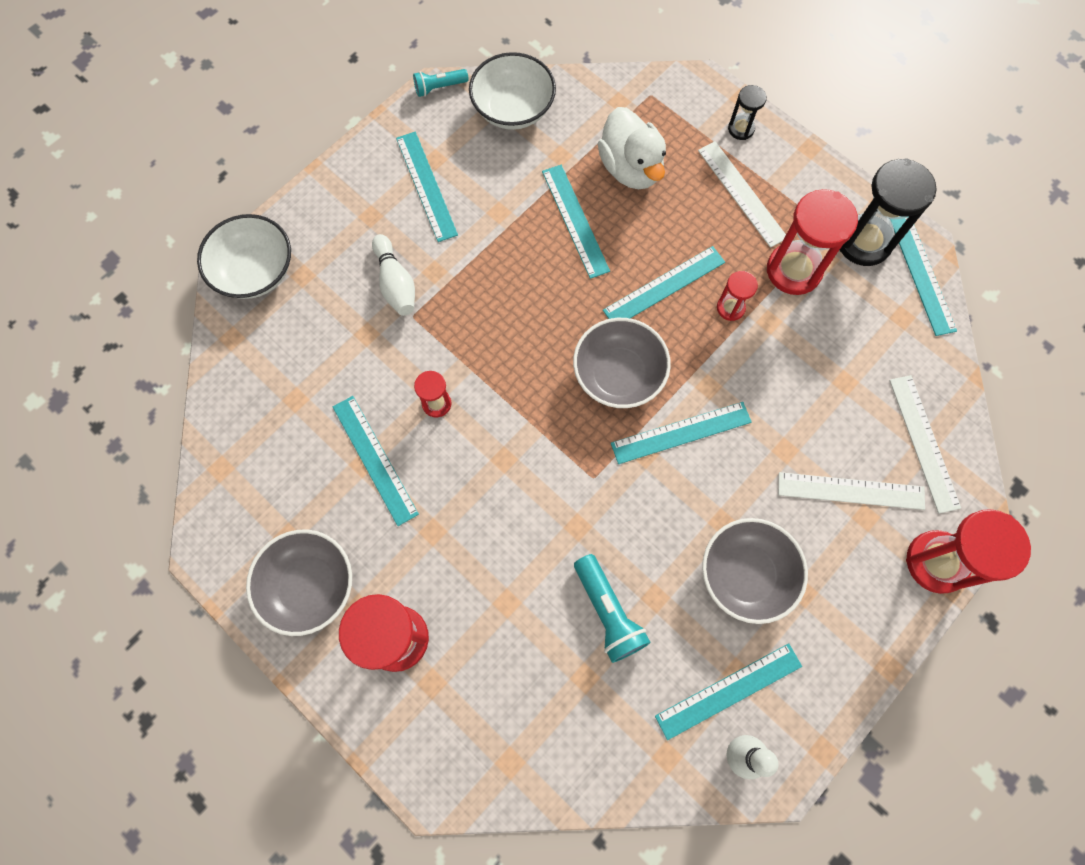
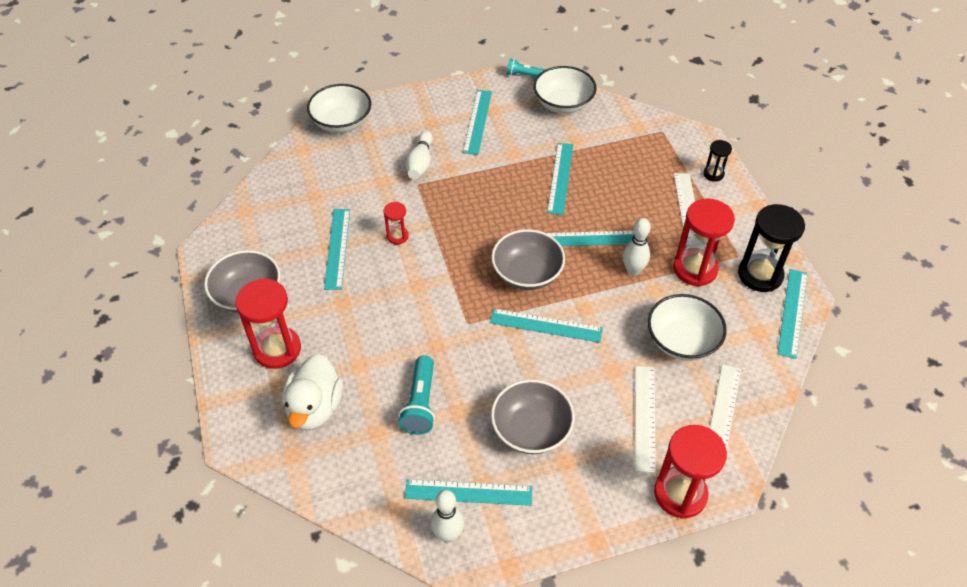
camera: 30 degrees right, 20 degrees down
(630, 168) = (619, 165): white duck -> white duck (315, 408)
(730, 308) = (633, 270): red hourglass -> white bowling pin
(833, 372) = (682, 341): none -> white bowl
(851, 490) = (645, 417): white ruler -> white ruler turned 60 degrees clockwise

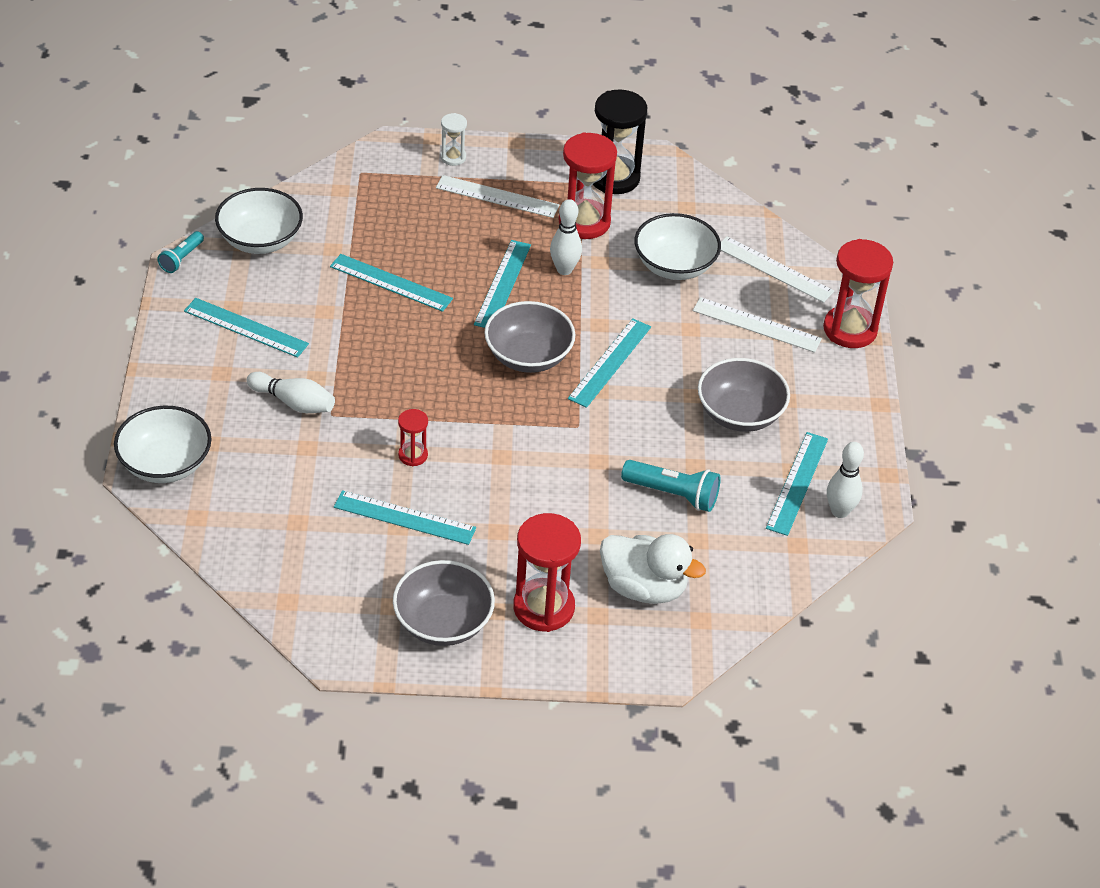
camera: 75 degrees left, 5 degrees down
(713, 174) = (453, 157): black hourglass -> white hourglass
(793, 312) = (673, 174): turquoise ruler -> none

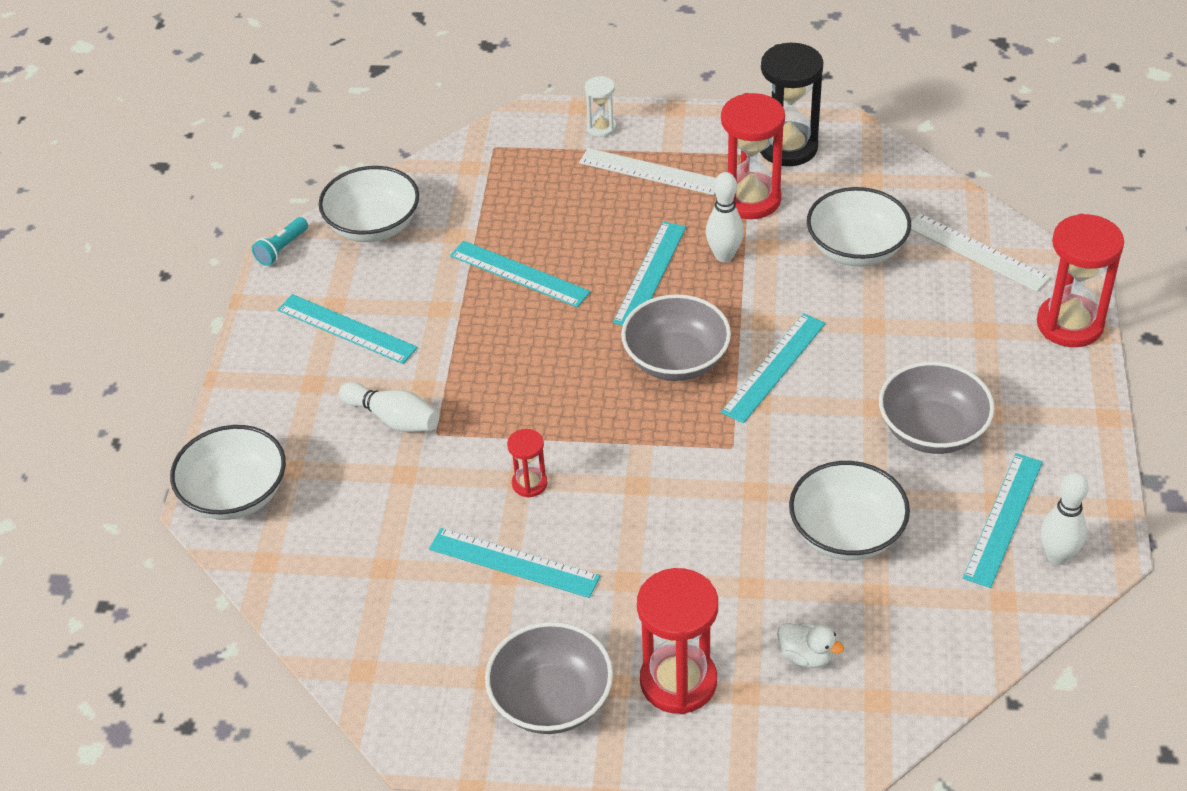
camera: 10 degrees right, 0 degrees up
(644, 588) = (806, 656): white duck -> white duck, size x0.51
(673, 494) = (846, 533): turquoise flashlight -> white bowl
(756, 325) = (954, 319): white ruler -> none

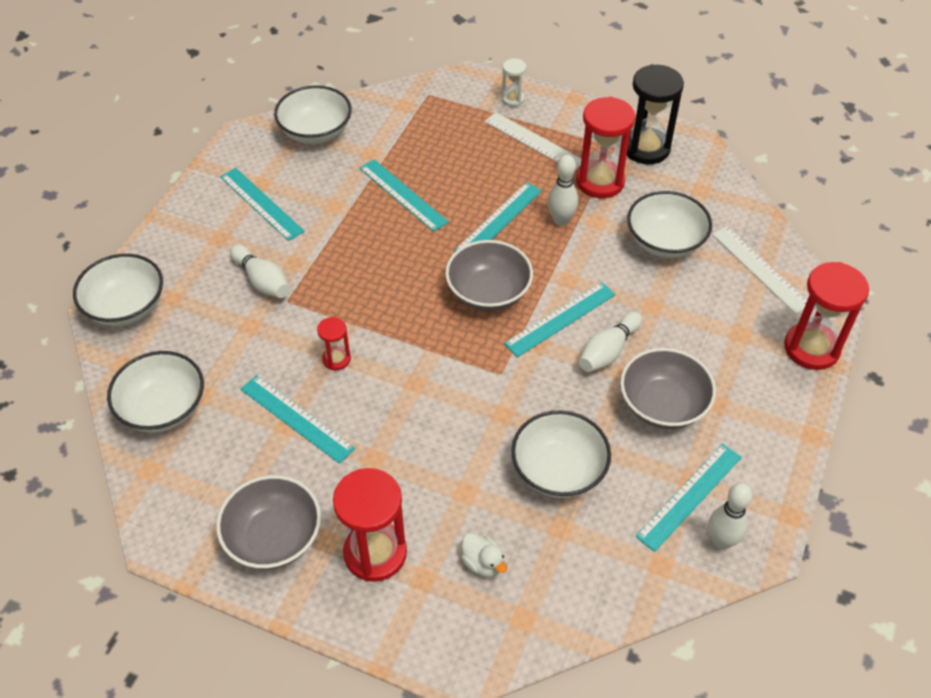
camera: 15 degrees right, 5 degrees up
(282, 249) = (244, 132): turquoise flashlight -> none
(344, 597) = (163, 408): none -> white bowl
(844, 388) = (608, 351): none -> white bowling pin

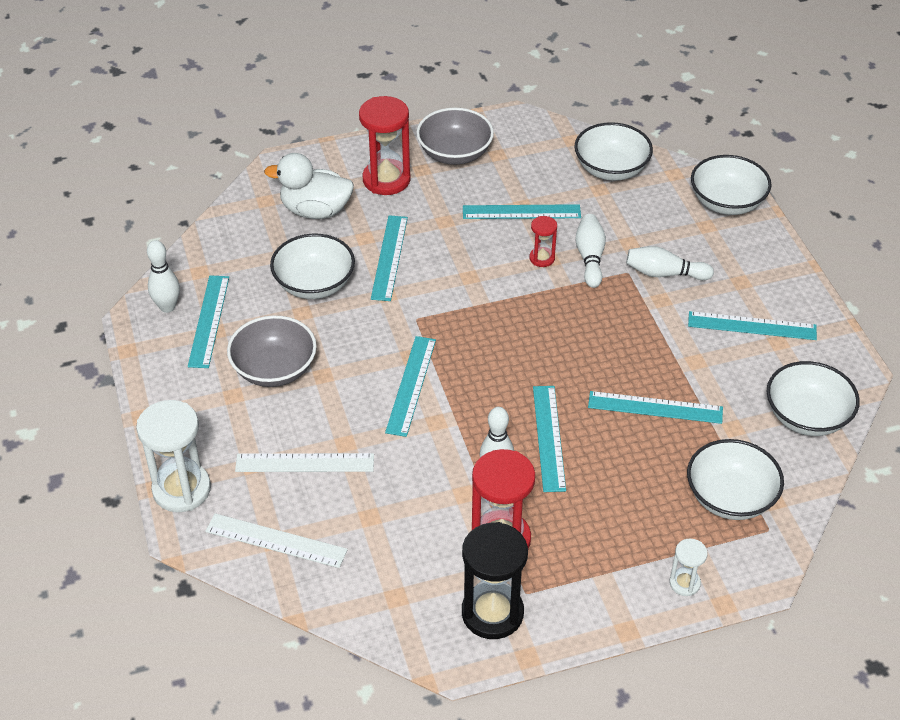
camera: 140 degrees right, 5 degrees down
(463, 452) = (389, 257): none -> turquoise ruler
(483, 563) = (315, 210): white duck -> white duck, size x1.97
(488, 292) = (488, 370): grey bowl -> none
(533, 141) = (608, 543): white ruler -> white ruler (305, 463)
(608, 351) = (350, 383): white bowling pin -> white bowling pin (590, 257)
(665, 242) = (384, 513): white bowl -> white bowl (730, 497)
(811, 348) = (181, 489): red hourglass -> white hourglass

